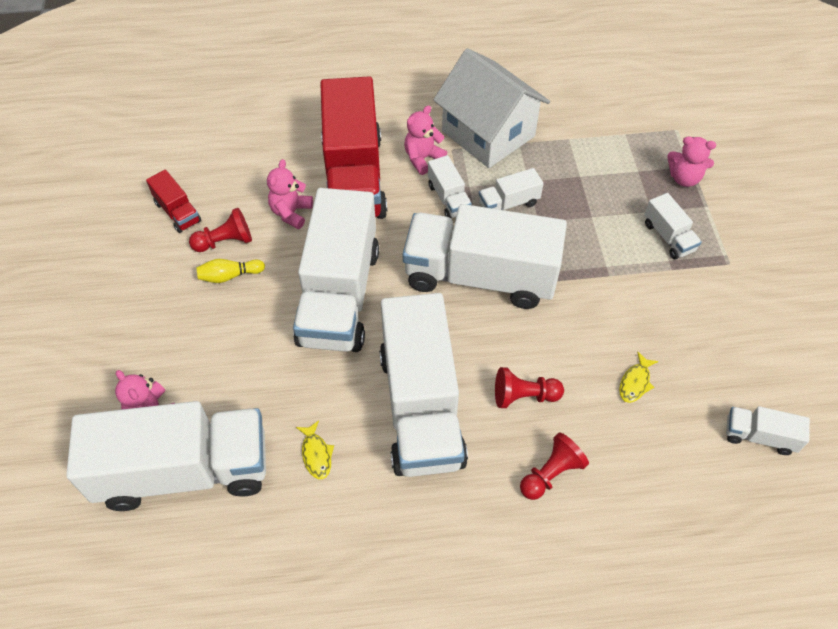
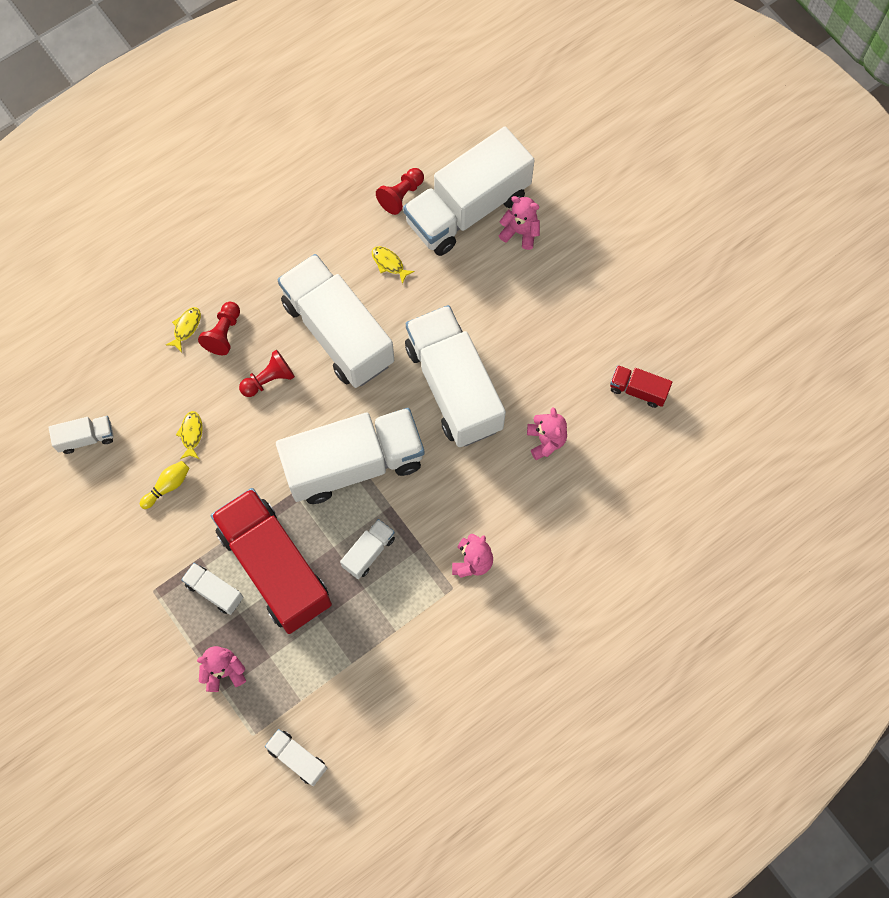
camera: 150 degrees right, 15 degrees up
(225, 241) = (577, 385): red pawn -> red pawn (401, 195)
(229, 276) = (550, 358): yellow bowling pin -> yellow bowling pin (167, 486)
(354, 177) = (519, 507): red truck -> red truck (275, 568)
(448, 198) = (423, 529): white truck -> white truck (297, 758)
(488, 134) = (430, 626): white house -> none
(593, 504) = (186, 327): none -> yellow fish

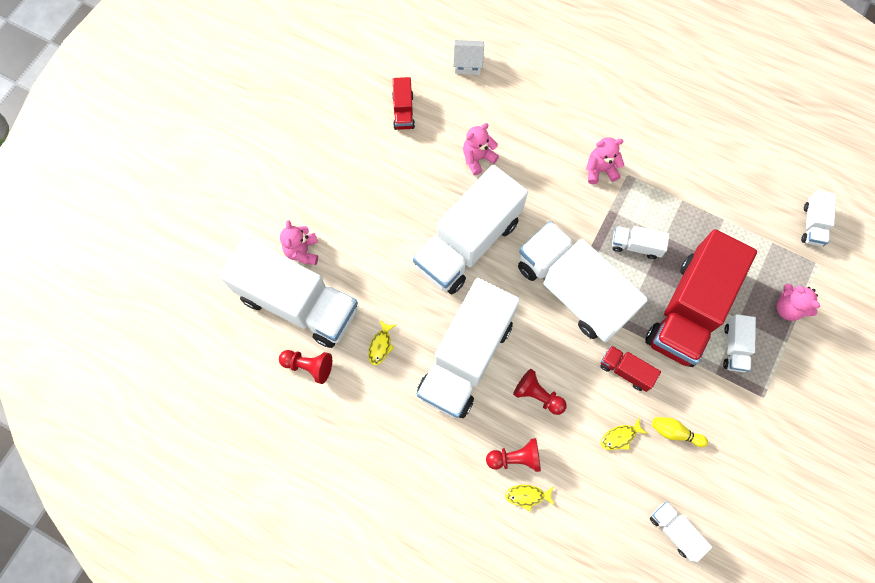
camera: 115 degrees left, 0 degrees up
(248, 472) = (625, 371): none -> red truck
(670, 484) = (468, 64): none -> white house

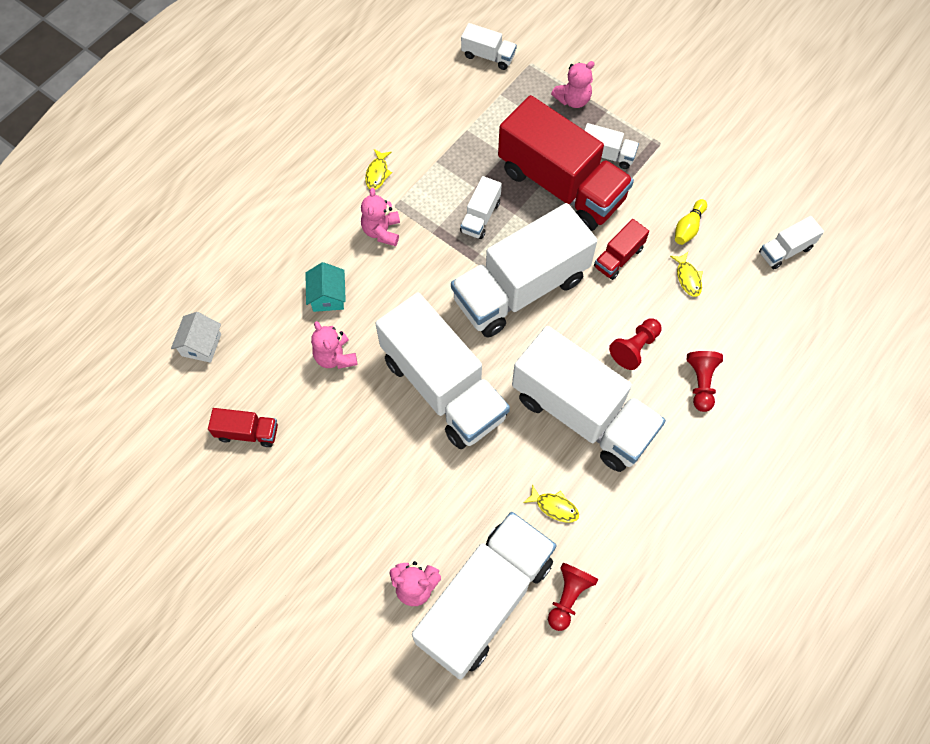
camera: 80 degrees left, 5 degrees down
(527, 496) = (742, 379): yellow fish -> yellow fish (377, 173)
(529, 142) = (328, 296): none -> turquoise house

